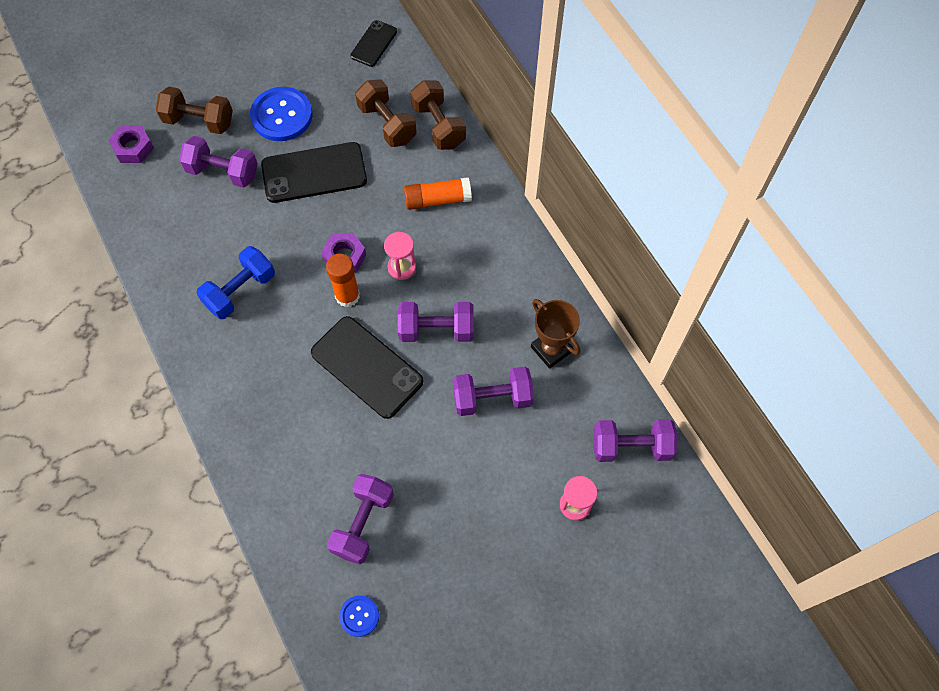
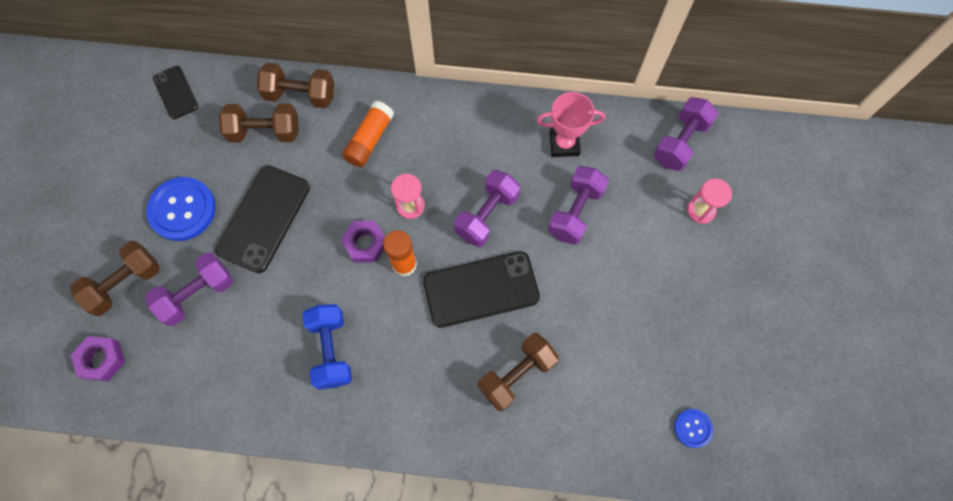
camera: 55 degrees left, 5 degrees up
(311, 441) = (516, 374): none -> brown dumbbell
(363, 523) = (616, 377): purple dumbbell -> none
(551, 349) = (564, 144): brown trophy -> pink trophy

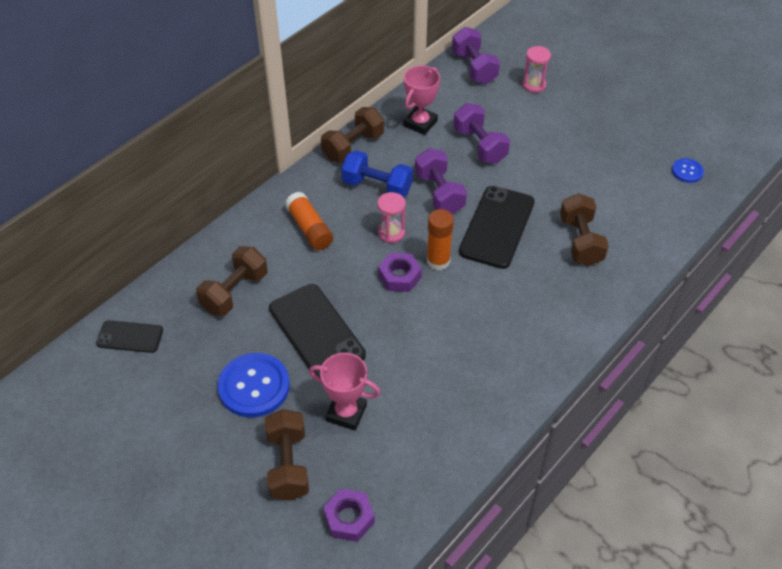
camera: 55 degrees left, 20 degrees down
(197, 294) = (346, 413): purple dumbbell -> pink trophy
(300, 95) = (223, 252): brown dumbbell -> brown dumbbell (353, 146)
(331, 350) = (474, 343): blue dumbbell -> blue dumbbell (377, 187)

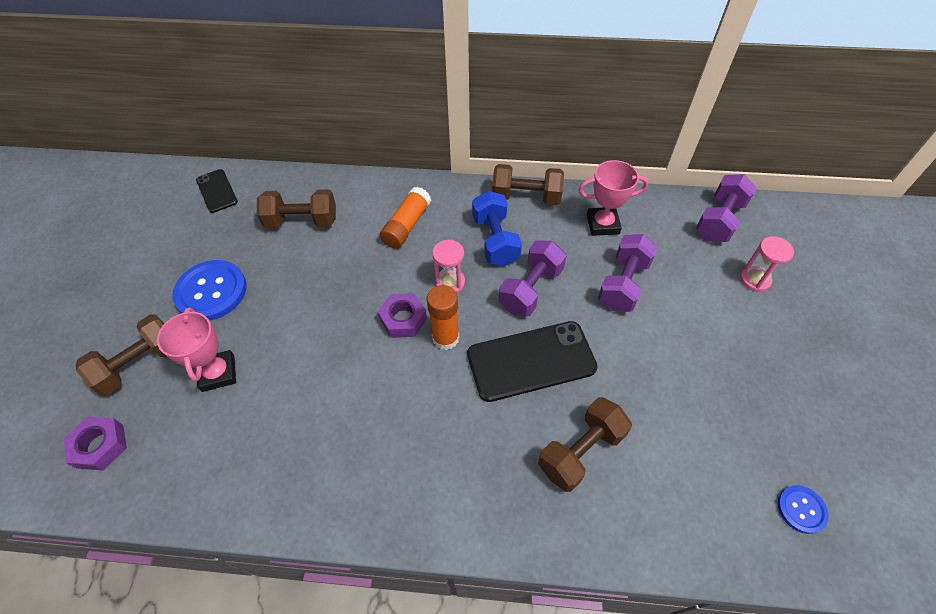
camera: 55 degrees right, 5 degrees up
(316, 332) = (296, 298): black phone -> none

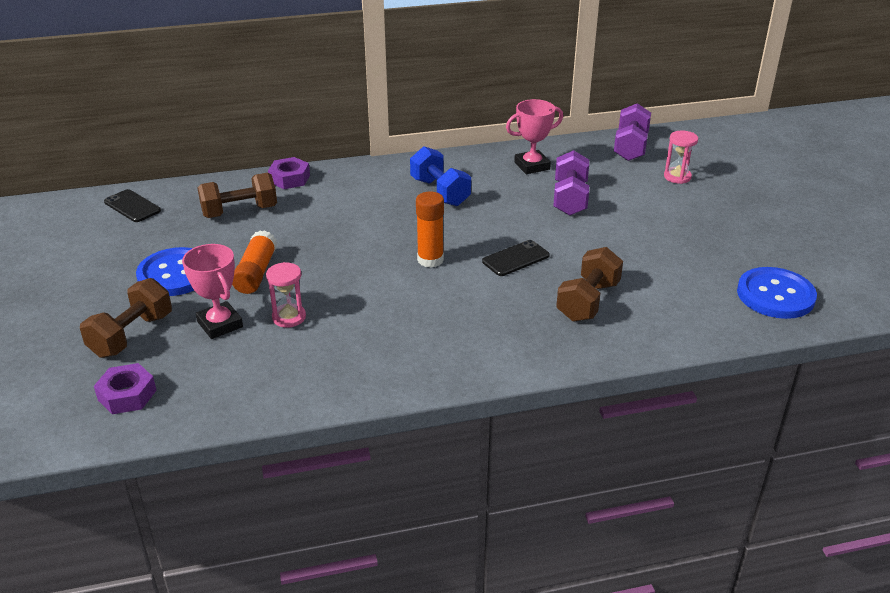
camera: 20 degrees left, 20 degrees down
(403, 319) = (383, 256): purple nut -> purple nut (289, 178)
(407, 225) = (349, 196): orange glue stick -> orange glue stick (256, 273)
(450, 282) = (413, 225): pink hourglass -> pink hourglass (289, 317)
(526, 197) = (452, 160): brown dumbbell -> none
(530, 289) = (490, 216): purple dumbbell -> none
(531, 361) = (515, 258): black phone -> black phone, size x0.56
(801, 509) = (775, 295): blue button -> blue button, size x1.93

